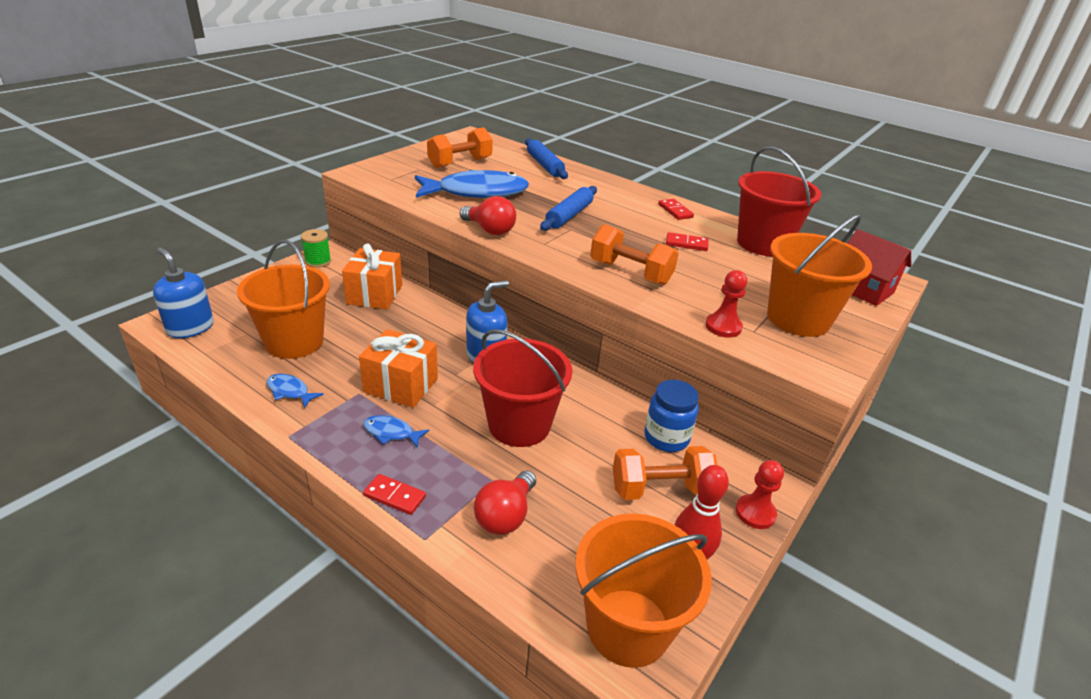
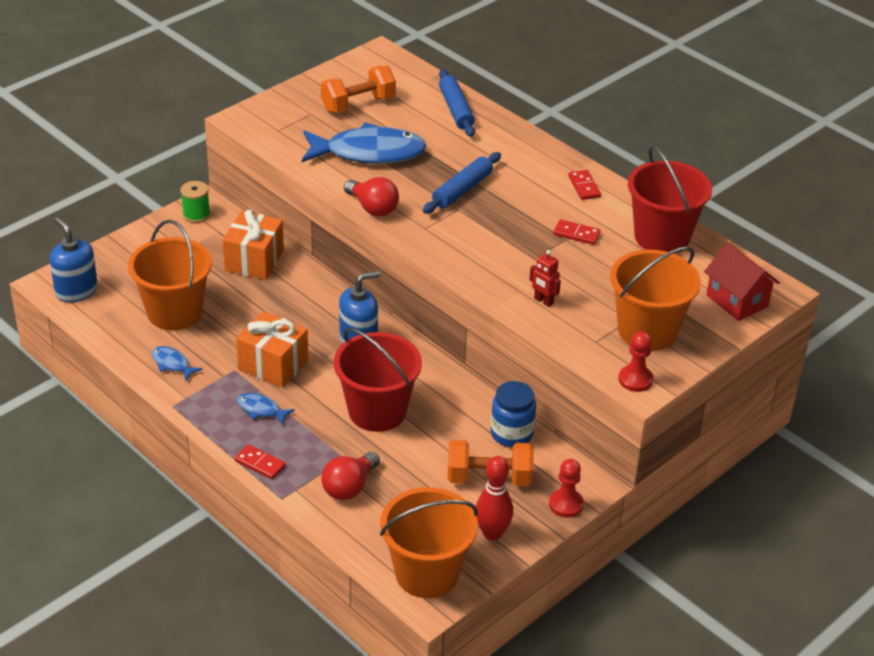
camera: 10 degrees right, 5 degrees up
(630, 273) = (502, 269): orange dumbbell -> none
(683, 298) = (543, 301): none -> red robot
(723, 327) = (568, 335): red pawn -> red pawn (635, 380)

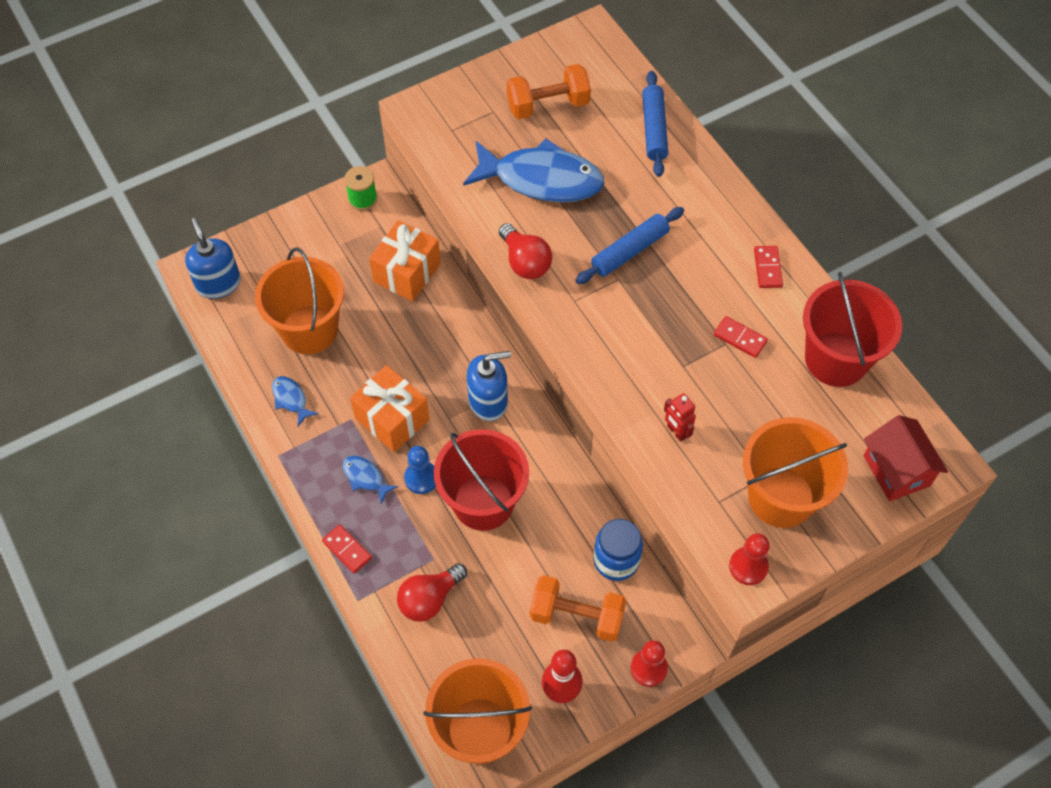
camera: 15 degrees right, 20 degrees up
(314, 402) = (421, 478): none -> blue pawn

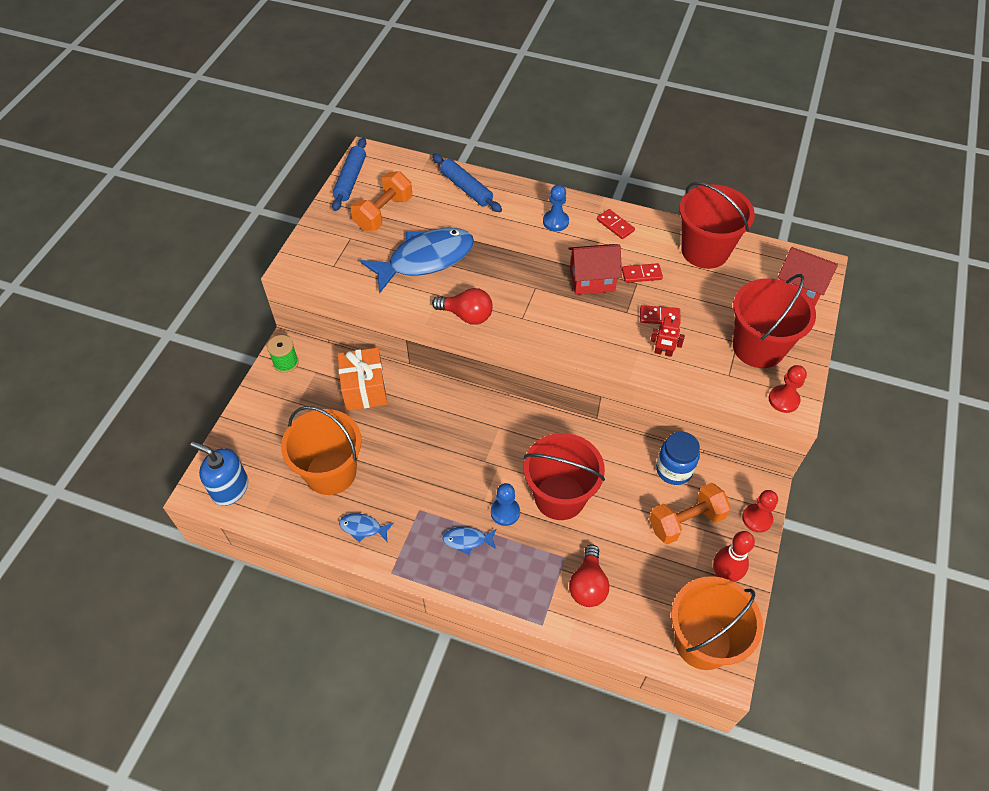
camera: 40 degrees left, 5 degrees down
(347, 549) = (502, 597): red domino -> red domino (659, 317)
(392, 419) = (447, 489): orange gift -> none
(488, 401) = (500, 432): blue soap dispenser -> none
(629, 251) = (525, 267): blue rolling pin -> blue rolling pin (350, 179)
(682, 310) = (592, 280): none -> red house
(709, 223) = (555, 222): none -> blue pawn
(781, 497) = (758, 347): orange bucket -> red bucket

